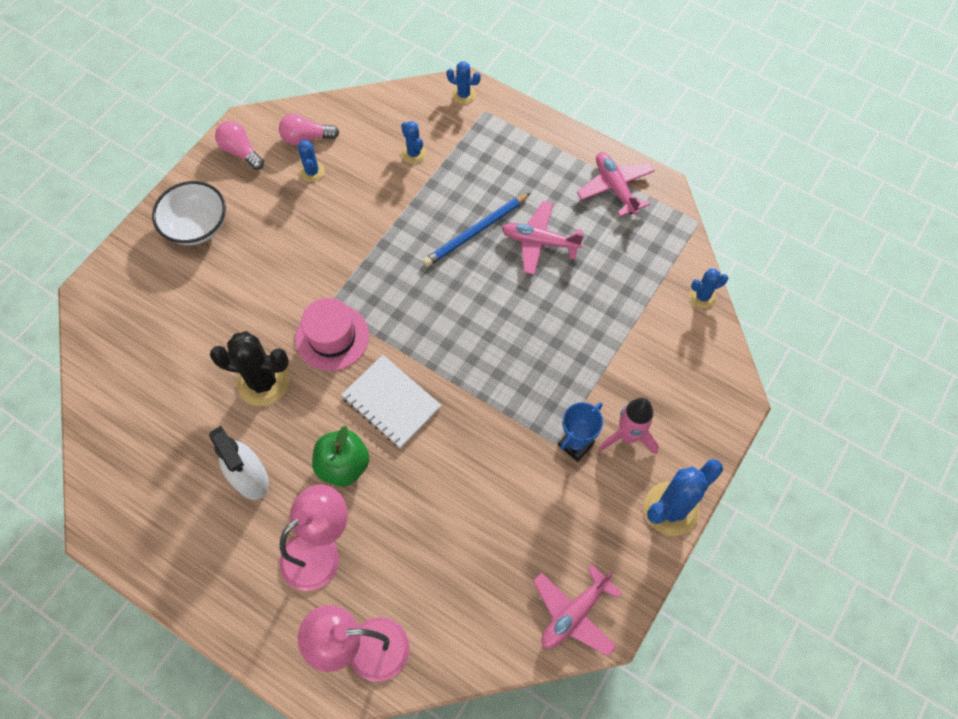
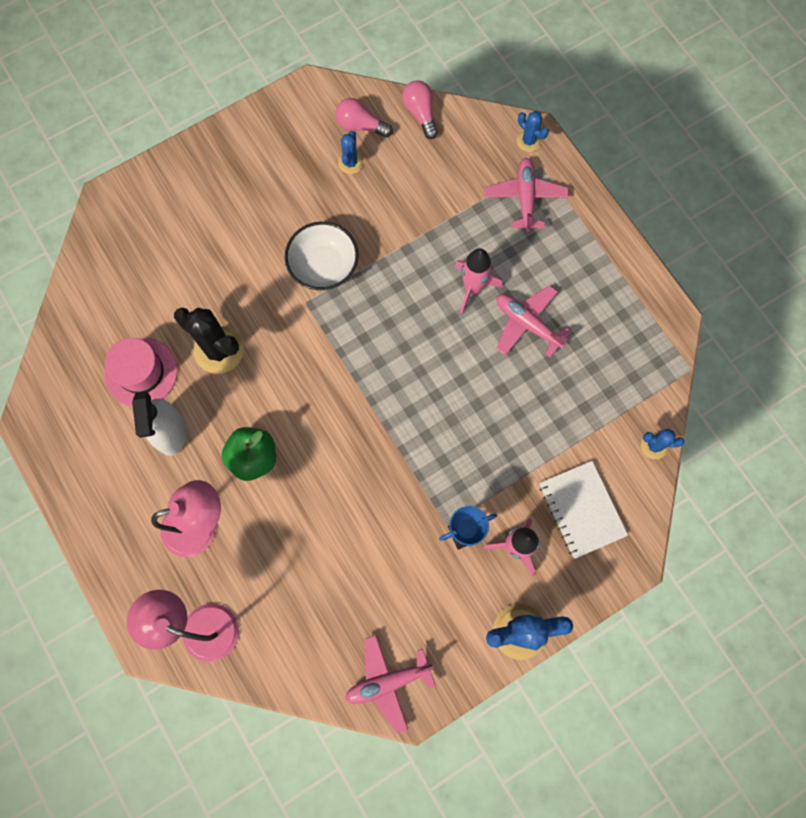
camera: 25 degrees right, 10 degrees up
(196, 226) = (225, 174): white bowl -> white bowl (324, 266)
(241, 152) = (295, 115): pink light bulb -> pink light bulb (420, 113)
(332, 337) = (296, 334): pink hat -> pink hat (141, 372)
(391, 402) = (320, 419): white notebook -> white notebook (581, 510)
(414, 153) = (452, 183): blue cactus -> none
(476, 232) = (473, 288): blue pencil -> pink rocket
(615, 187) = (627, 299): pink plane -> pink plane (525, 198)

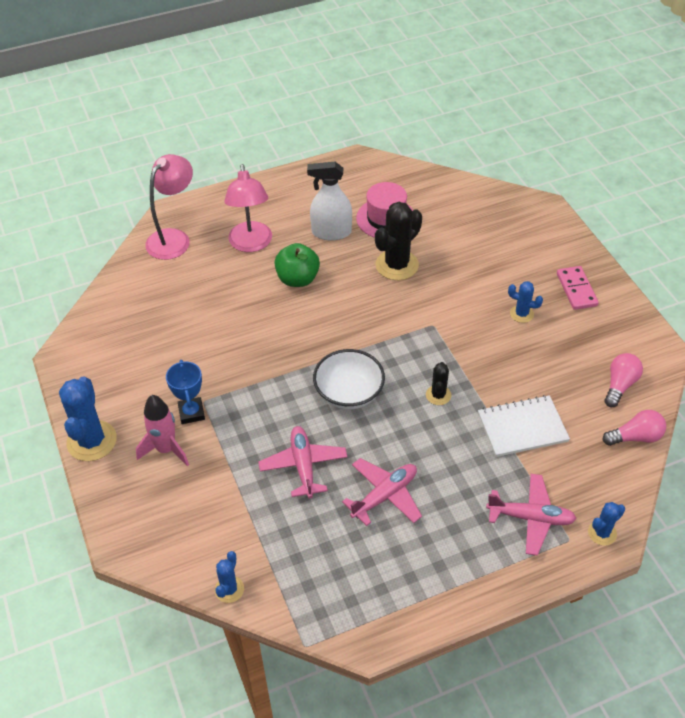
camera: 100 degrees right, 25 degrees down
(236, 165) = (576, 289): none -> pink domino
(324, 266) = (467, 341): white bowl -> white bowl (349, 393)
(350, 163) = (577, 372): blue cactus -> blue cactus (521, 314)
(388, 682) = (88, 344): pink plane -> pink plane (303, 466)
(399, 288) = (438, 395): none -> black cactus
(473, 288) = (430, 454): pink rocket -> none
(581, 510) = (183, 510): white notebook -> white notebook (522, 427)

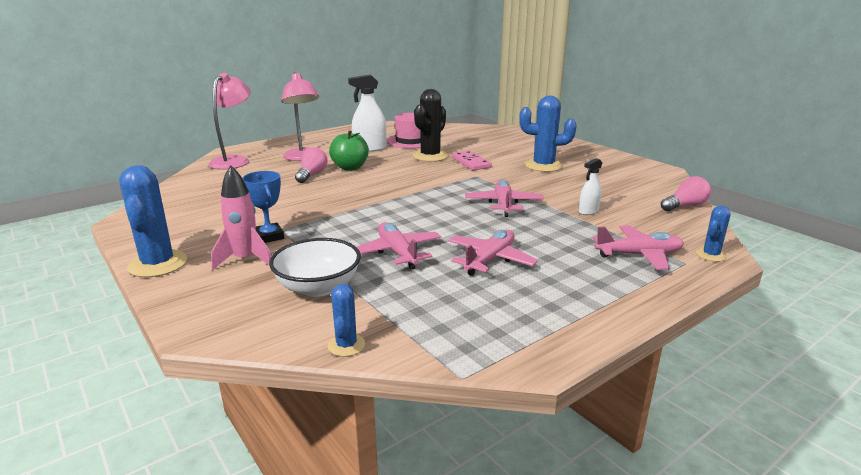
camera: 15 degrees left, 25 degrees down
(349, 393) = (422, 211): white bowl -> white bowl (318, 287)
(438, 395) = (503, 204): black cactus -> pink plane
(521, 314) = (543, 166): blue cactus -> blue cactus, size x1.88
(522, 427) = (588, 211): white notebook -> white spray bottle
(576, 289) = (576, 154): pink domino -> pink domino (471, 163)
(619, 385) = (648, 186): pink light bulb -> pink light bulb (312, 175)

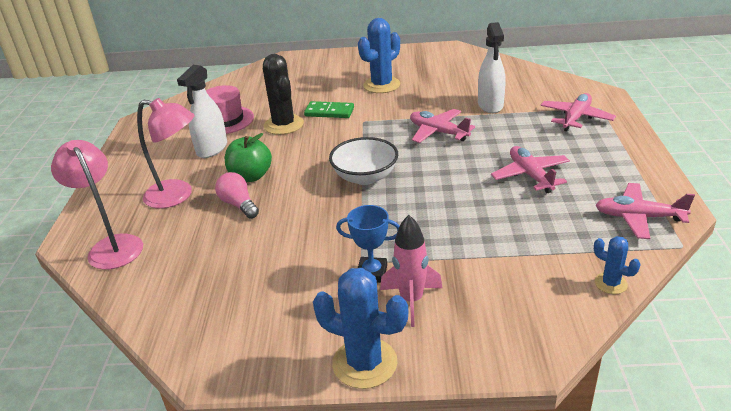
camera: 50 degrees left, 10 degrees up
(318, 287) = (505, 271): white bowl -> white bowl (365, 177)
(397, 252) = (478, 212): pink plane -> pink plane (638, 217)
(471, 163) = (329, 112): pink domino -> green domino
(588, 211) = (490, 105): white spray bottle -> white spray bottle, size x1.76
(685, 206) = (520, 69): pink light bulb -> none
(711, 255) = (597, 96): blue cactus -> none

